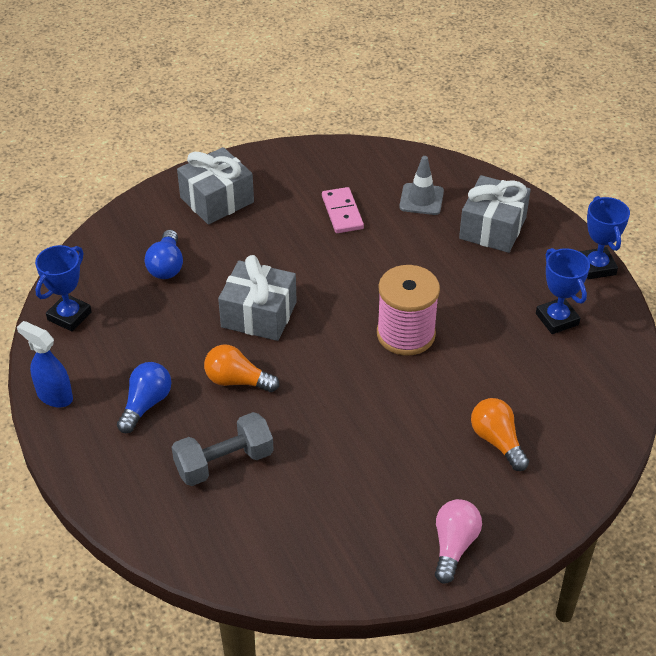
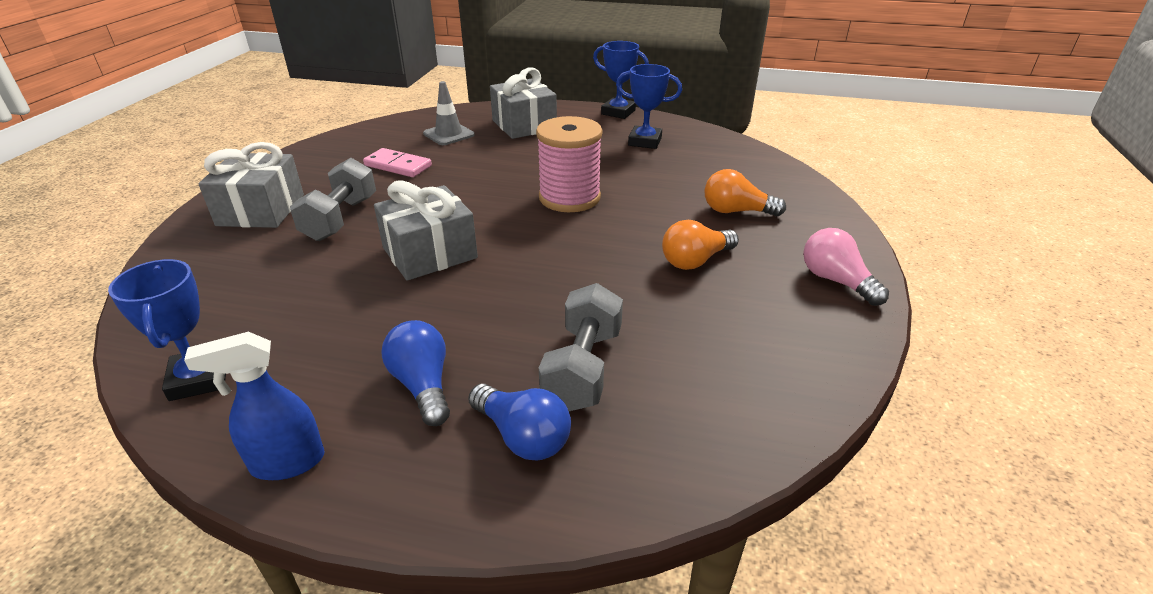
camera: 50 degrees left, 10 degrees down
(166, 266) = (273, 274): blue light bulb -> blue light bulb (523, 436)
(237, 381) = (488, 304): orange light bulb -> orange light bulb (695, 261)
(248, 243) = (340, 218): none -> grey dumbbell

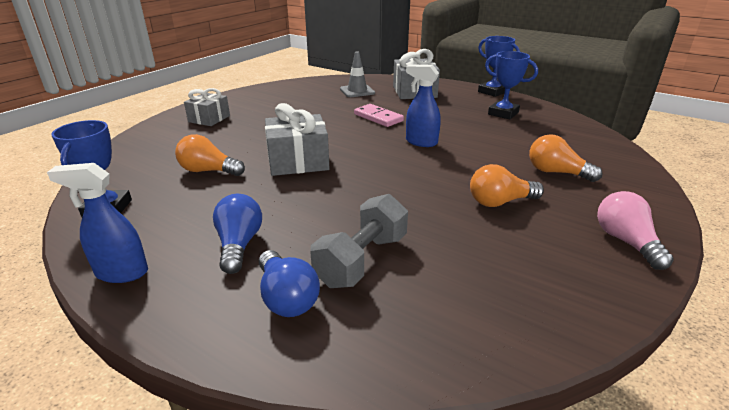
camera: 20 degrees right, 5 degrees down
(261, 210) = (209, 119): grey gift -> grey gift, size x0.66
(313, 291) = (208, 171): none -> orange light bulb
(340, 218) = (254, 131): grey dumbbell -> none
(398, 166) = (311, 105): pink domino -> pink domino (378, 117)
(569, 198) = (421, 142): pink spool -> blue spray bottle

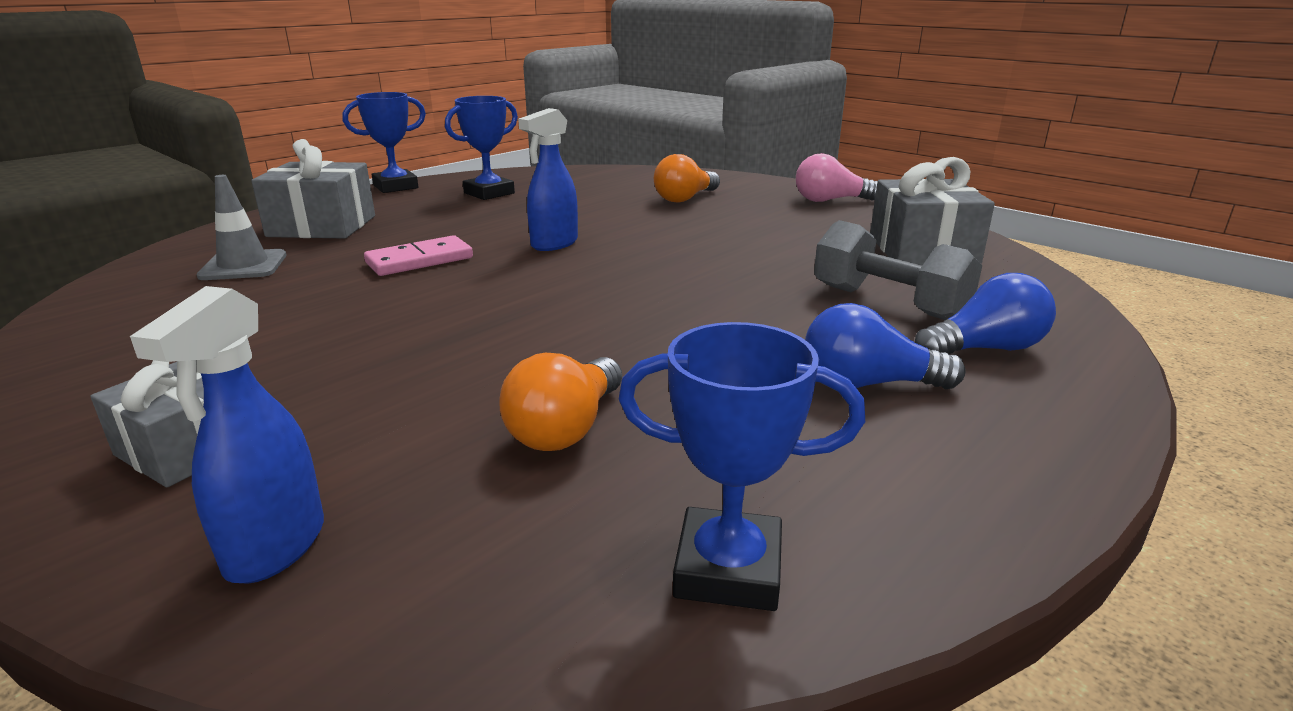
camera: 80 degrees left, 5 degrees down
(121, 273) = (985, 499): blue spray bottle -> blue spray bottle (275, 548)
(298, 161) = (571, 333): grey gift -> grey gift (922, 250)
(500, 202) = (750, 228): orange light bulb -> none

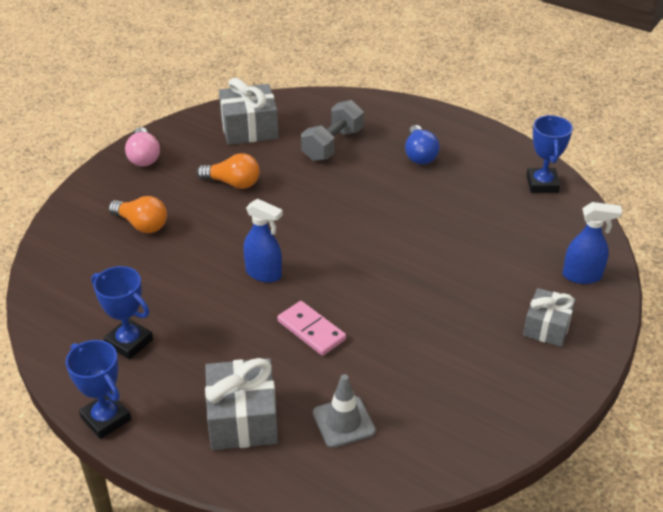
camera: 100 degrees left, 15 degrees up
(566, 428) = (486, 227): orange light bulb -> orange light bulb (233, 183)
(985, 349) = (376, 124): blue light bulb -> none

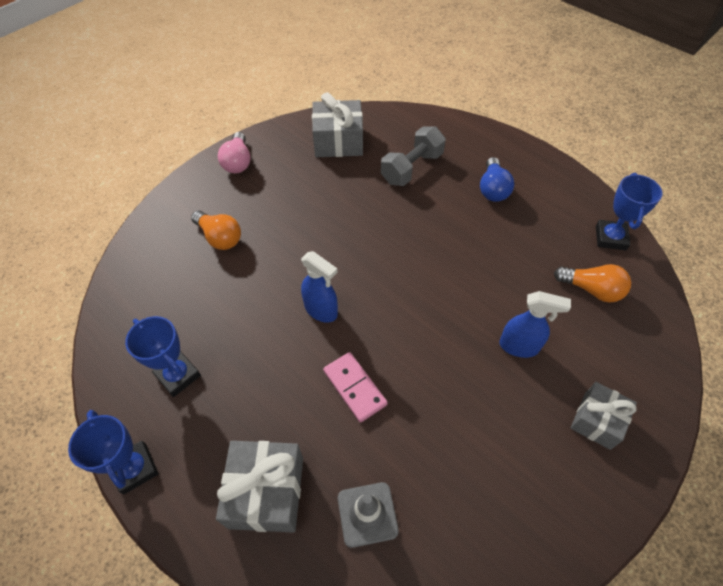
camera: 10 degrees right, 15 degrees up
(233, 183) = (312, 200): orange light bulb -> orange light bulb (591, 289)
(582, 276) = (641, 359): blue spray bottle -> blue spray bottle (519, 346)

